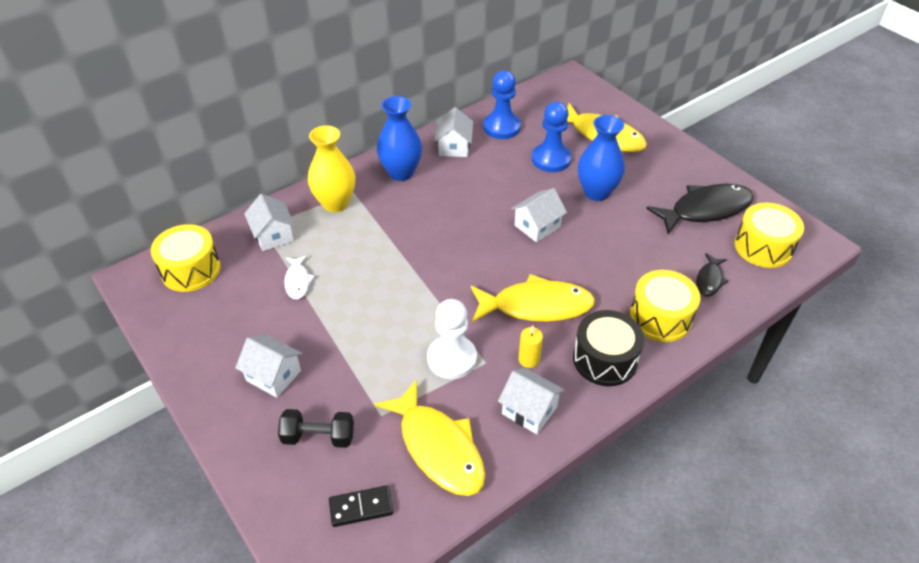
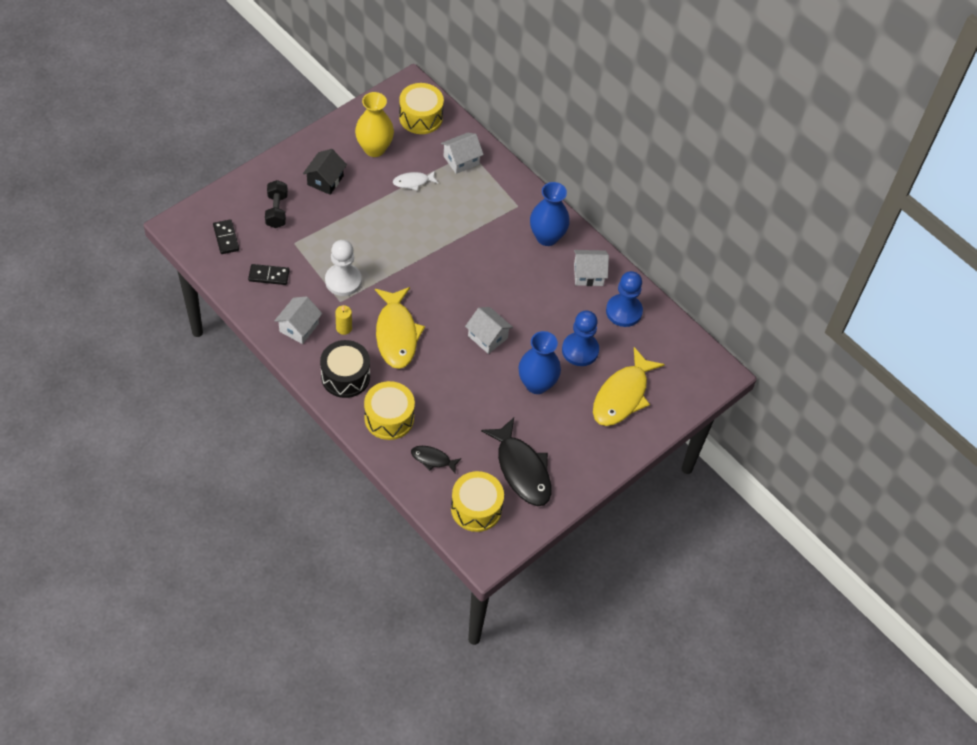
camera: 80 degrees right, 10 degrees up
(273, 375) = (325, 180): white house -> black house
(335, 203) = (502, 195): yellow vase -> yellow vase (374, 148)
(438, 447) = (269, 276): yellow fish -> black domino

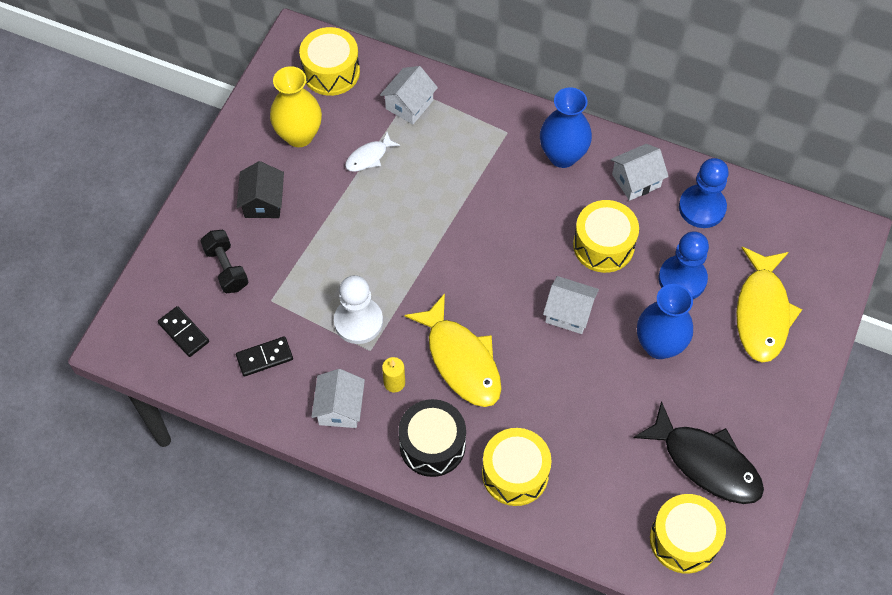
camera: 20 degrees left, 5 degrees up
(433, 459) = (597, 501): black fish -> none
(539, 305) = (603, 245): none -> yellow drum

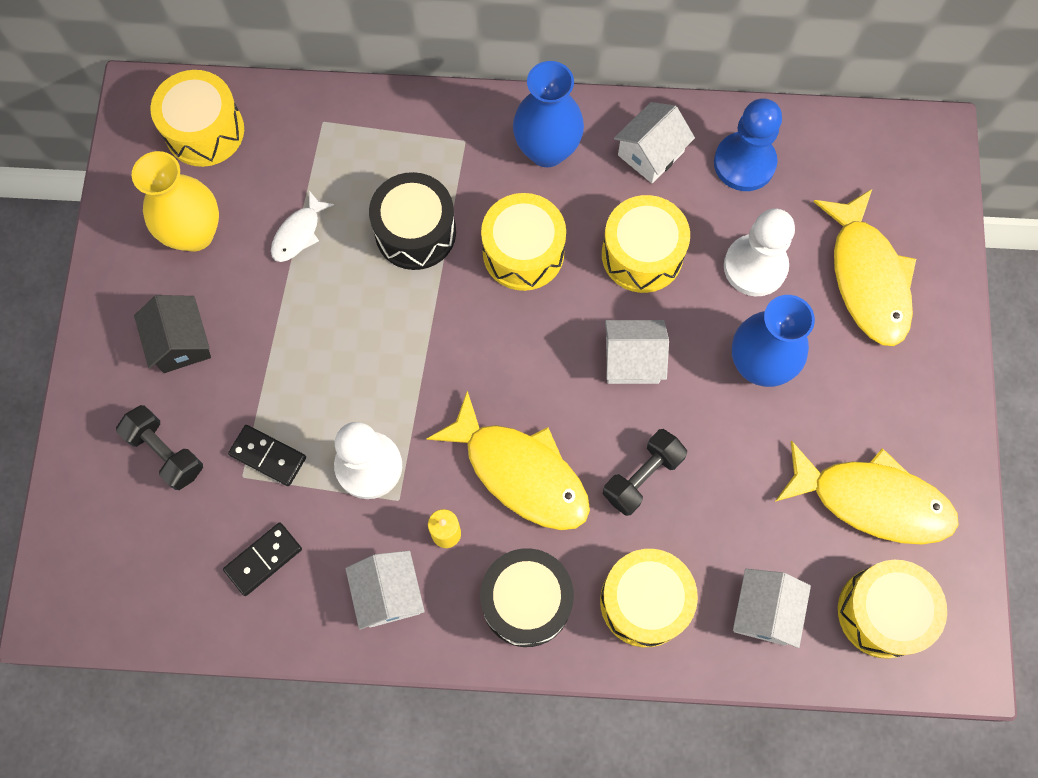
camera: 20 degrees left, 10 degrees up
(184, 332) = (142, 563): black domino -> black domino (268, 456)
(409, 104) = (324, 144): white house -> white house (764, 611)
(449, 181) = (415, 232): none -> black drum
(519, 217) = (523, 252): none -> yellow drum
(546, 391) = (642, 477): none -> black dumbbell
(682, 279) = (755, 266): blue pawn -> white pawn
(706, 462) = (872, 500): black fish -> yellow fish

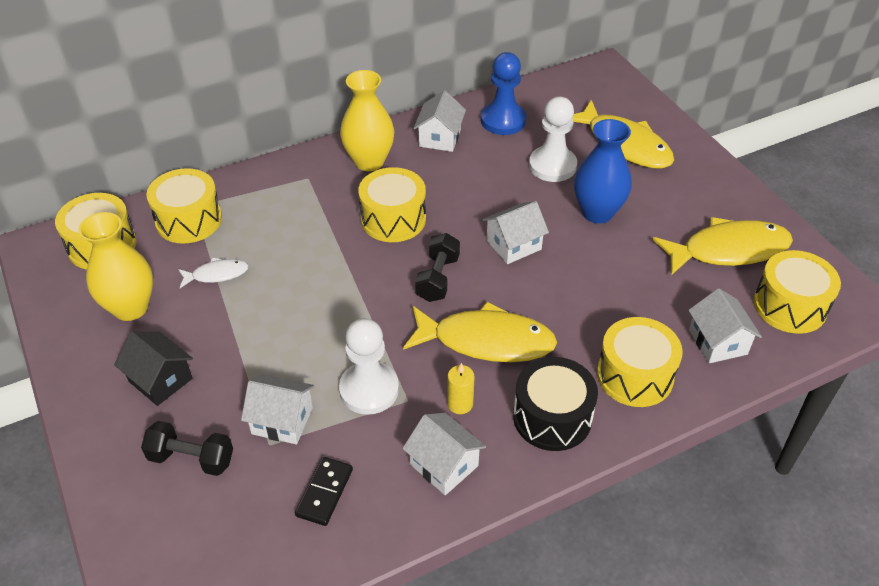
camera: 30 degrees left, 25 degrees down
(268, 456) = (282, 420): black domino -> white house
(298, 233) = (217, 274): white fish -> white fish turned 105 degrees counterclockwise
(415, 232) = (307, 239): black drum -> none
(547, 150) = (369, 161): blue vase -> yellow vase
(642, 254) = (475, 188): yellow drum -> yellow drum (189, 220)
(642, 477) = (573, 304): black dumbbell -> black dumbbell (438, 278)

